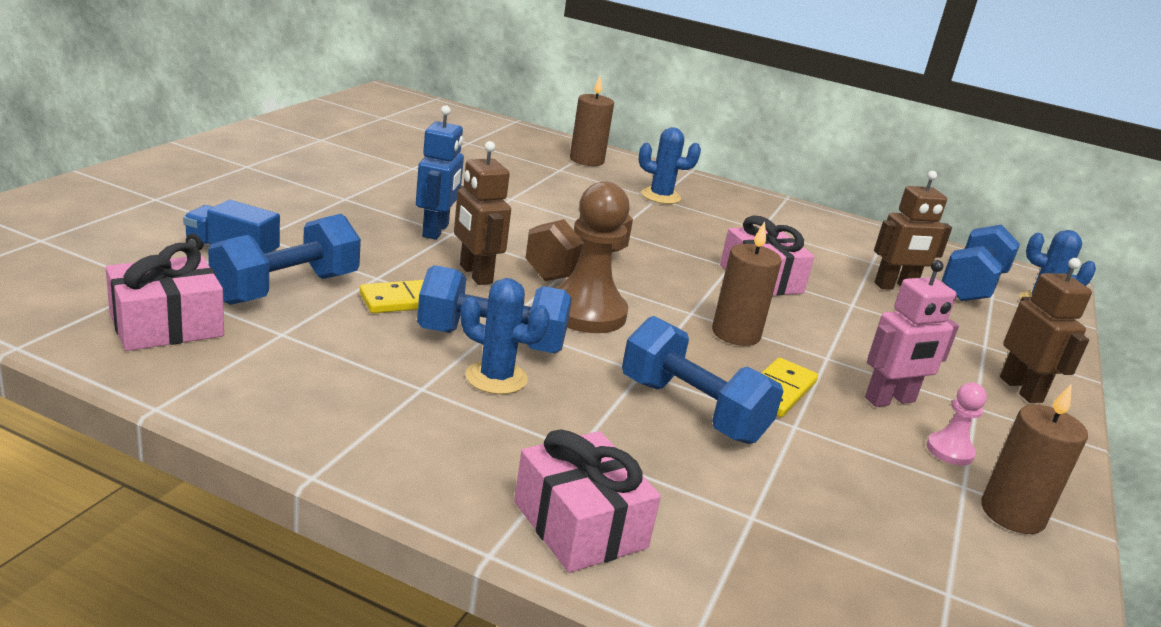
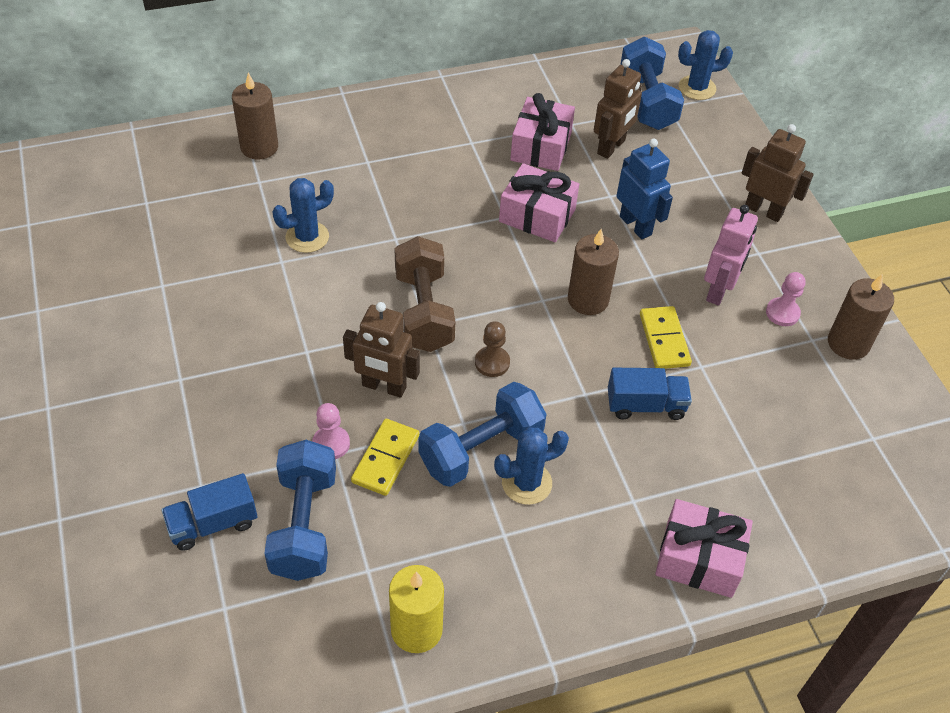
camera: 40 degrees left, 25 degrees up
(166, 325) = (297, 636): pink gift -> pink gift (541, 147)
(250, 381) = (416, 629): none -> yellow candle
(383, 272) = (331, 444): none -> pink pawn
(436, 231) = (294, 358): blue robot -> blue robot (636, 225)
(586, 312) = (492, 362): brown pawn -> brown pawn, size x0.50
(660, 196) = (367, 157): blue cactus -> blue cactus (307, 237)
(692, 410) = (645, 405): blue dumbbell -> blue truck

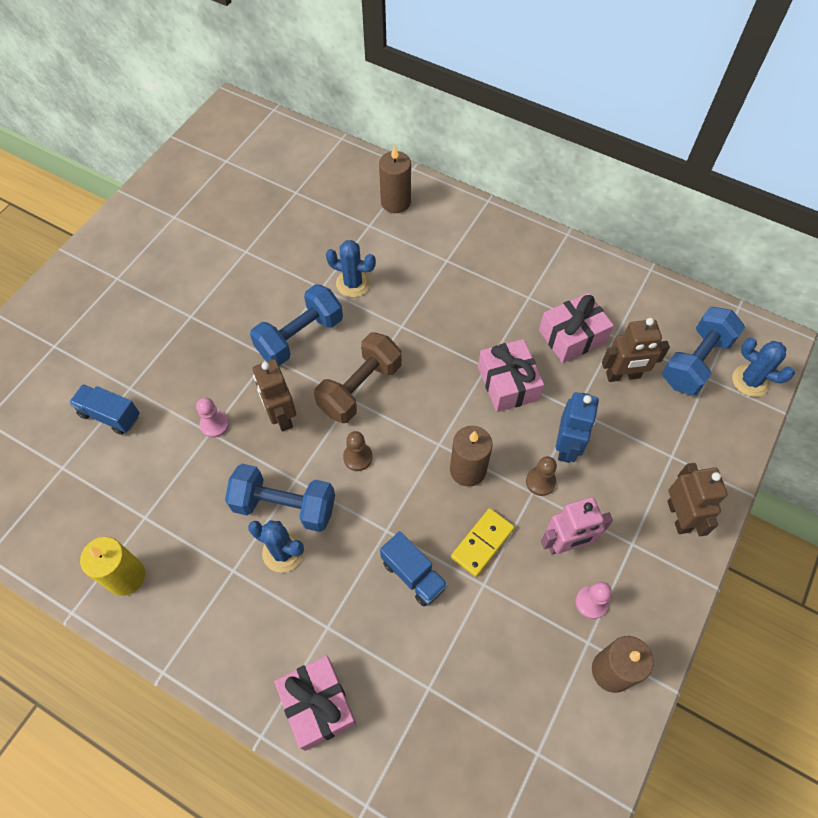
camera: 50 degrees right, 10 degrees up
(304, 525) = (147, 459): blue dumbbell -> blue dumbbell (300, 337)
(385, 459) = (230, 461): yellow domino -> none
(649, 264) = (540, 482): none -> brown pawn

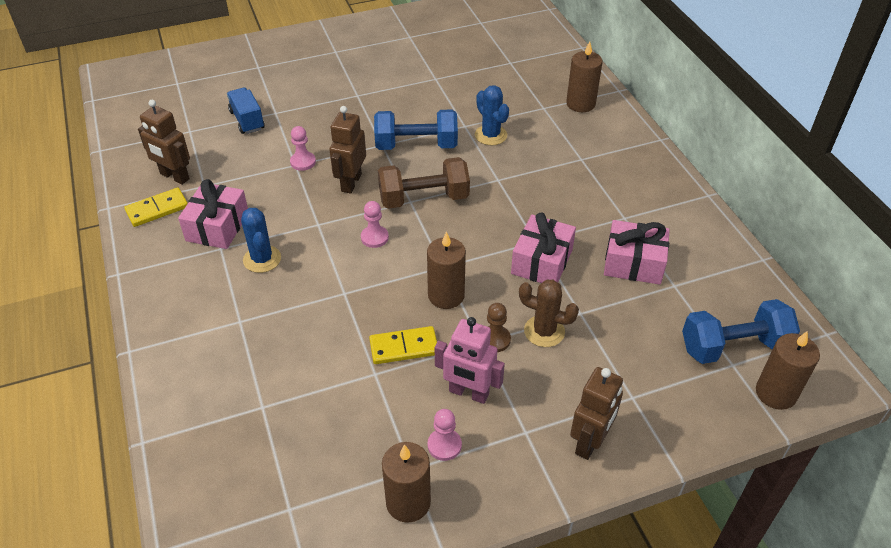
camera: 40 degrees right, 15 degrees down
(126, 576) = (157, 209): yellow candle -> yellow domino
(284, 506) = (293, 234): blue dumbbell -> none
(318, 705) = (181, 360): pink gift -> pink gift (217, 227)
(358, 457) = (374, 237): brown pawn -> pink pawn
(413, 575) = (331, 331): blue truck -> none
(567, 446) = (544, 331): blue robot -> brown cactus
(623, 376) = (650, 315): brown robot -> brown robot (174, 177)
(750, 381) = (776, 393): blue cactus -> brown candle

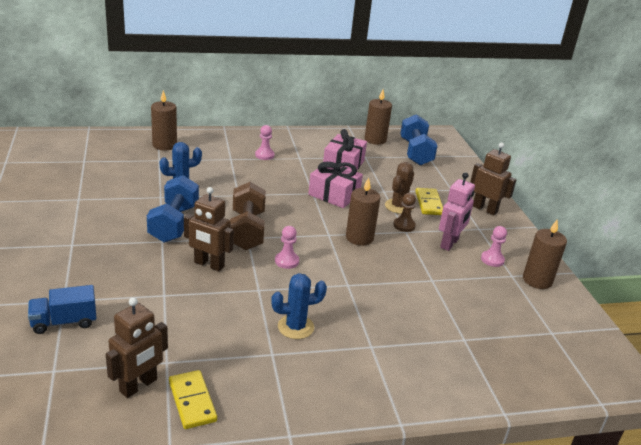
camera: 85 degrees left, 15 degrees down
(217, 227) = (239, 354): pink gift -> none
(303, 162) = (163, 289): pink pawn -> pink pawn (264, 155)
(404, 347) = (408, 263): yellow domino -> yellow domino (428, 203)
(776, 393) = (448, 150): brown candle -> brown candle (375, 140)

